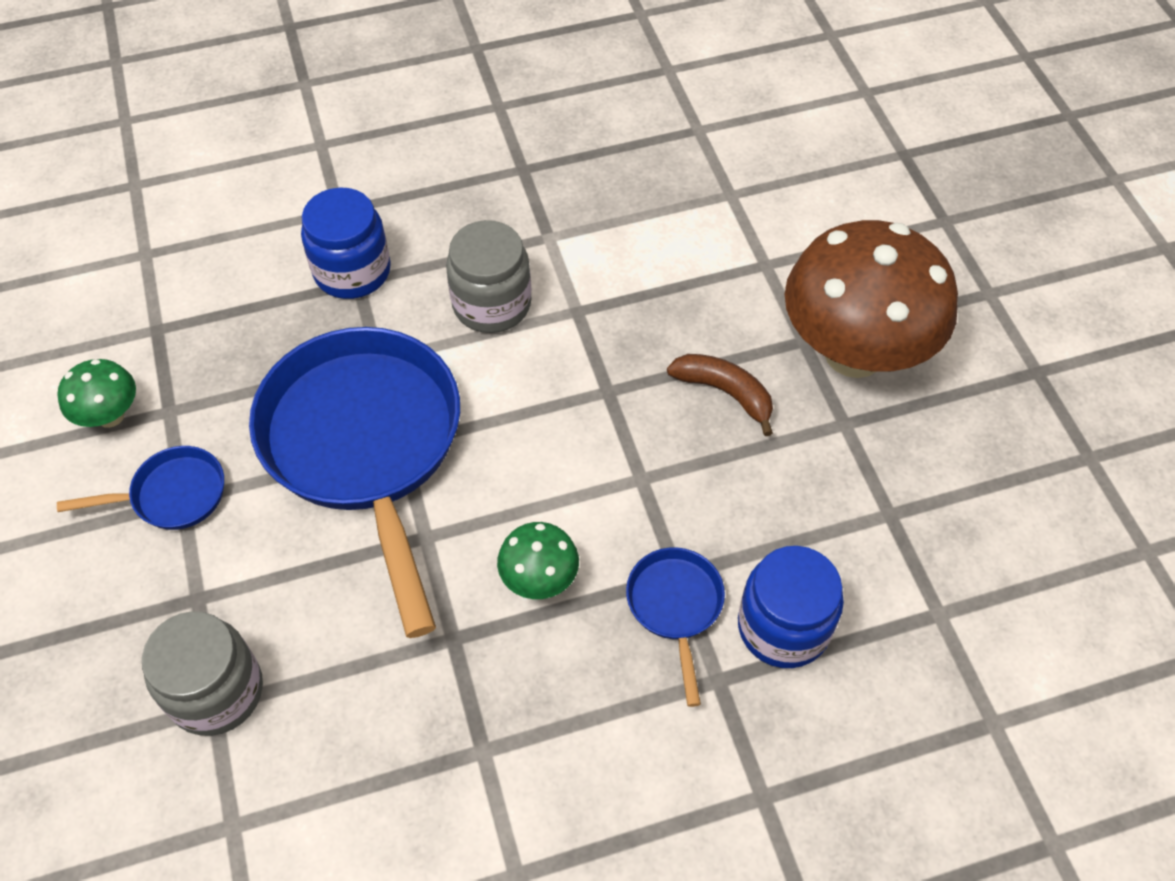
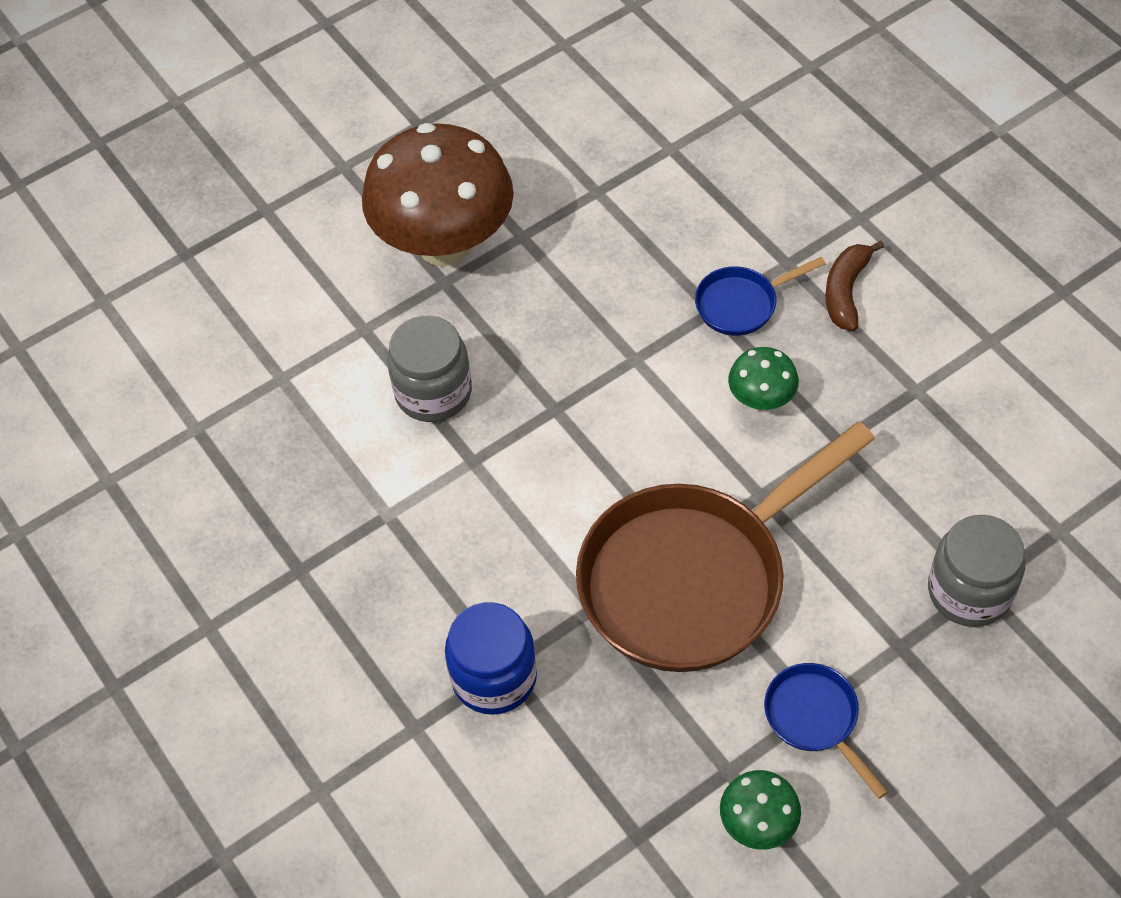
camera: 105 degrees left, 0 degrees up
(365, 446) = (694, 577): blue pan -> brown pan
(492, 304) = (491, 534): grey jar -> grey jar (433, 392)
(725, 392) = (523, 323): brown banana -> brown banana (846, 291)
(783, 627) = (726, 235): blue jar -> none

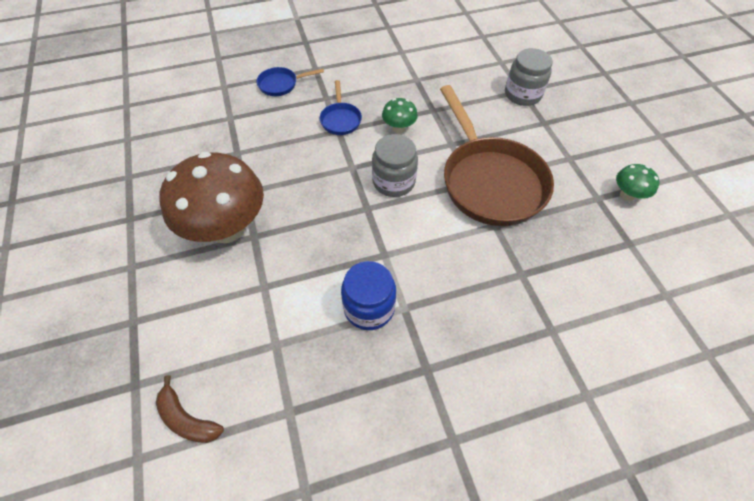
camera: 75 degrees left, 0 degrees up
(433, 392) = (328, 261): grey jar -> grey jar (393, 181)
(494, 677) = (527, 281): blue jar -> blue jar (369, 307)
(815, 719) = (575, 160): blue pan -> blue pan (281, 84)
(846, 291) = (353, 84): brown banana -> brown banana (187, 419)

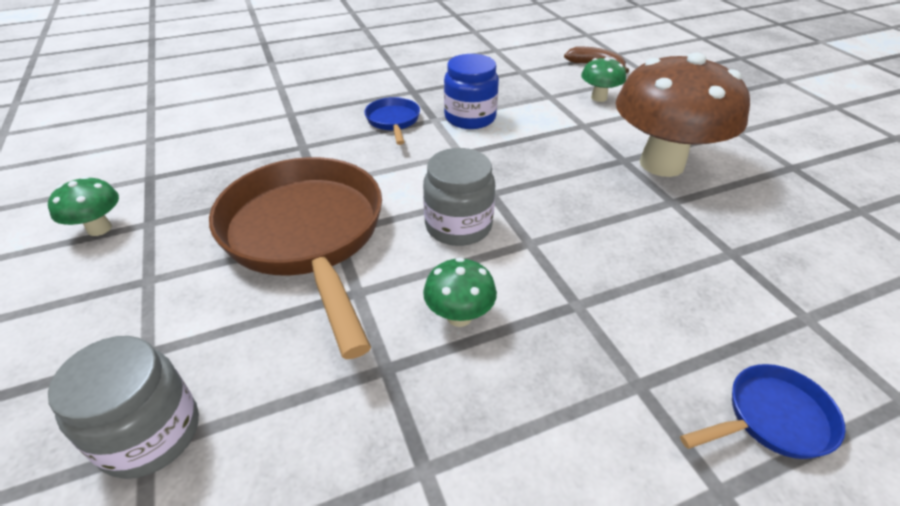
camera: 175 degrees right, 15 degrees down
(224, 336) = (599, 98): none -> green mushroom
(340, 119) = (582, 329): blue pan -> blue pan (393, 121)

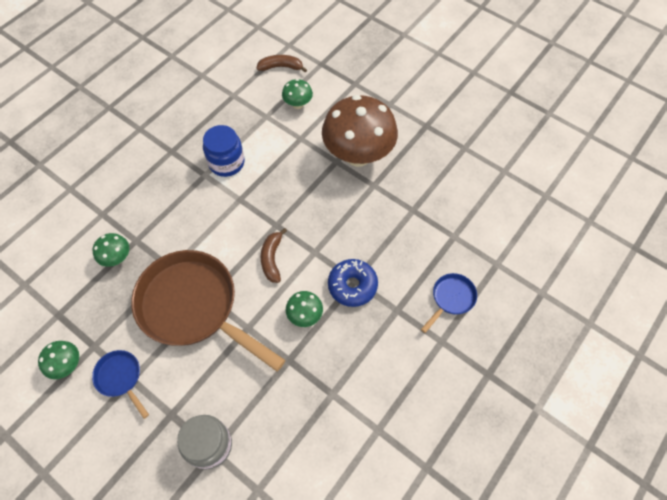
camera: 30 degrees left, 20 degrees up
(266, 153) = (117, 258): none -> green mushroom
(393, 121) = (179, 189): blue pan -> blue pan (121, 378)
(458, 226) = (272, 259): grey jar -> brown banana
(568, 310) = (352, 286): none -> blue donut

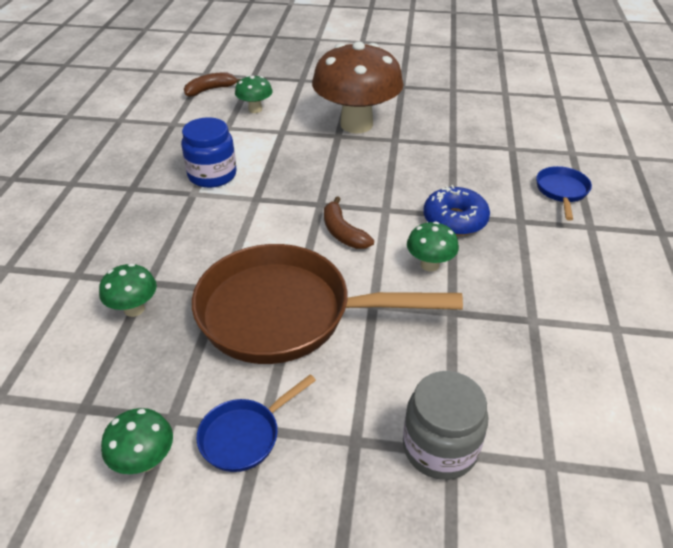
camera: 30 degrees left, 20 degrees down
(121, 378) = (245, 435): blue pan -> blue pan turned 60 degrees counterclockwise

